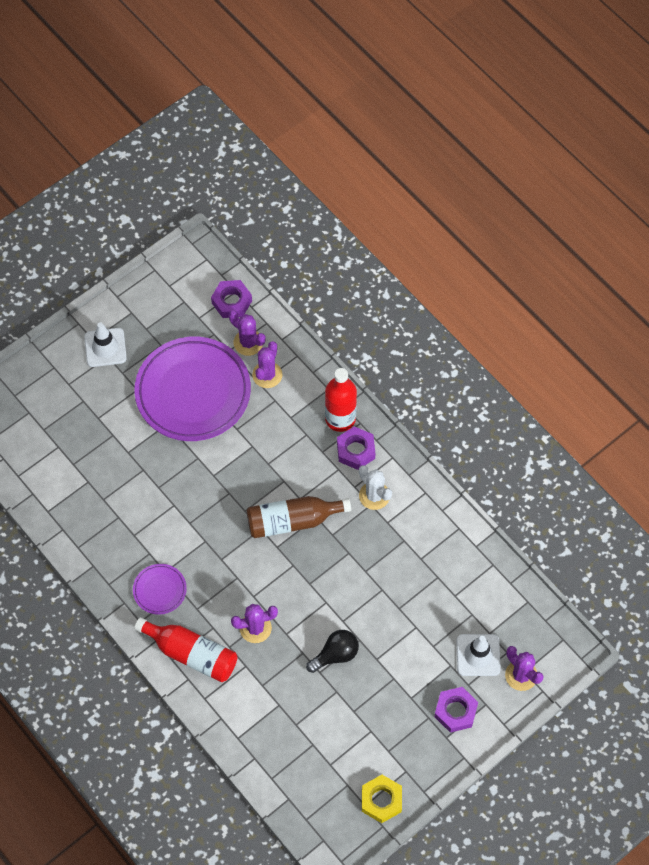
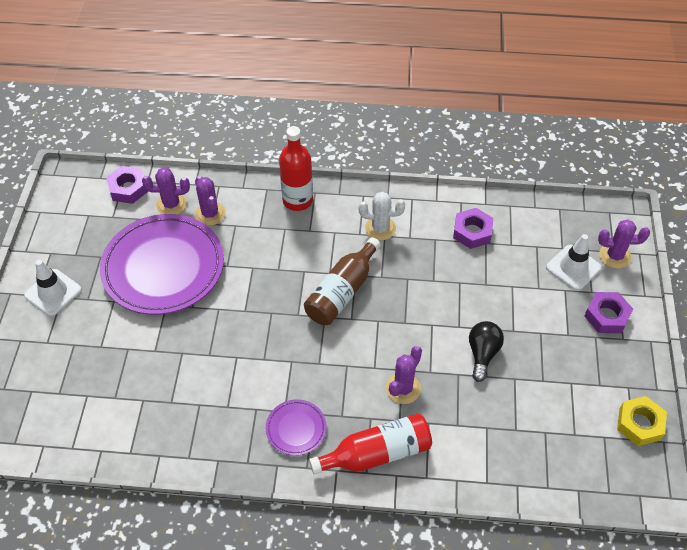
camera: 45 degrees left, 10 degrees down
(355, 450) = (332, 211): purple nut -> purple nut (472, 232)

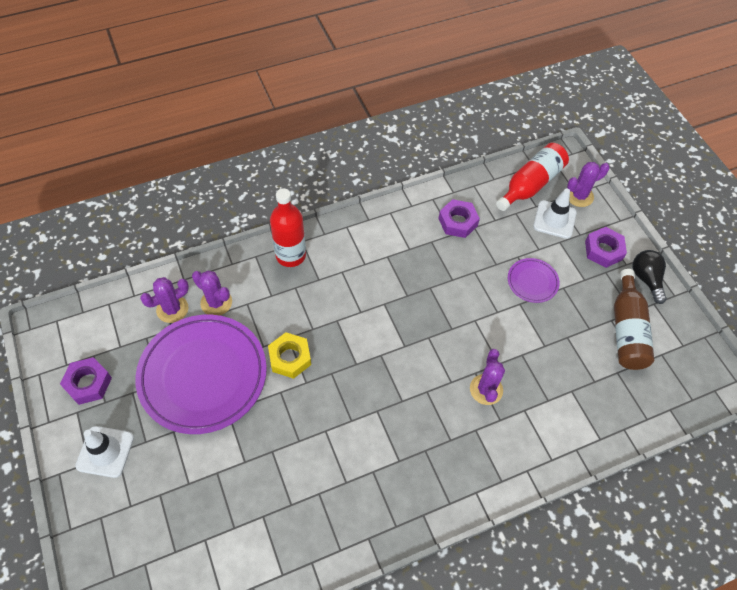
camera: 30 degrees left, 5 degrees up
(128, 188) = (118, 311): purple nut -> purple nut (88, 383)
(296, 429) = (419, 472): purple plate -> purple plate (532, 282)
(342, 291) = (382, 324): brown bottle -> brown bottle (626, 330)
(376, 453) = (499, 459): red bottle -> red bottle (530, 184)
(380, 228) = (379, 251): white cactus -> none
(482, 354) = (530, 327): black light bulb -> black light bulb (646, 279)
(639, 424) = (680, 331): yellow nut -> yellow nut (290, 358)

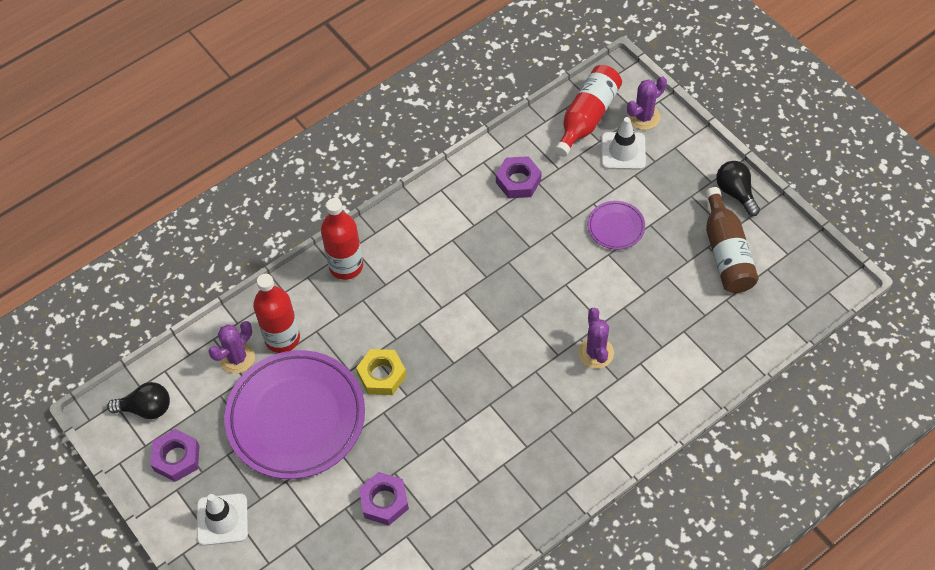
camera: 10 degrees left, 0 degrees up
(80, 332) = (146, 408): none -> black light bulb
(216, 302) = (282, 338): purple cactus -> red bottle
(603, 250) = (683, 172): purple nut -> purple nut (384, 501)

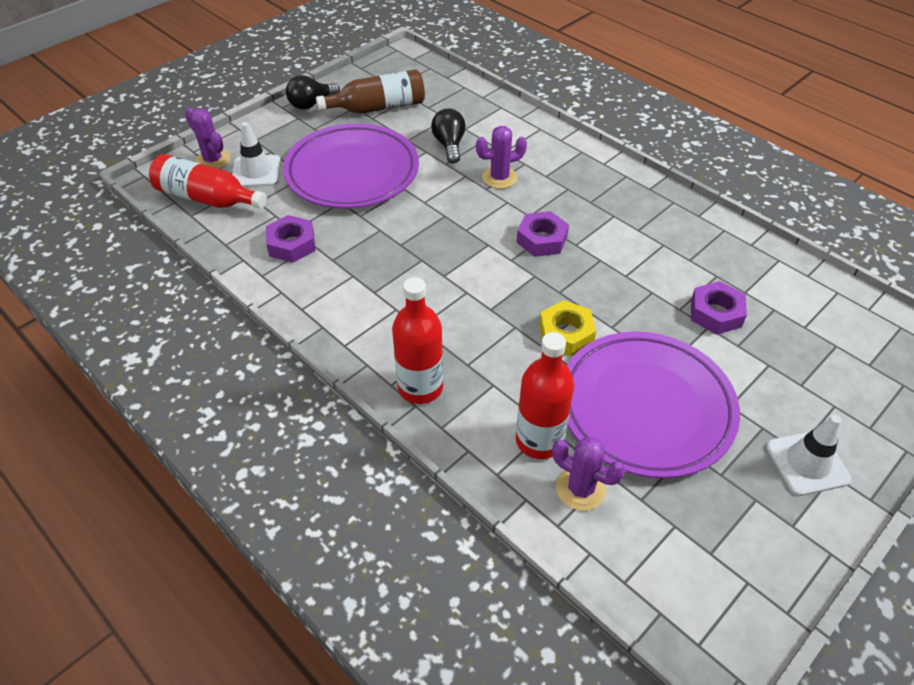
camera: 100 degrees left, 10 degrees down
(146, 408) = (691, 594): black light bulb -> black light bulb (449, 145)
(176, 458) = (750, 535): purple nut -> purple nut (541, 239)
(616, 227) = (352, 172): purple plate -> purple plate, size x2.27

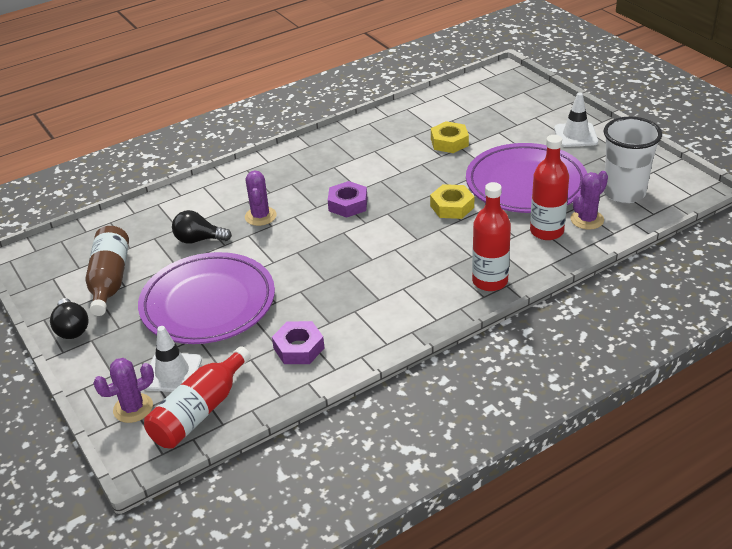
camera: 75 degrees left, 10 degrees down
(668, 538) = (624, 193): none -> white cup
(716, 313) = (449, 142): purple nut -> yellow nut

